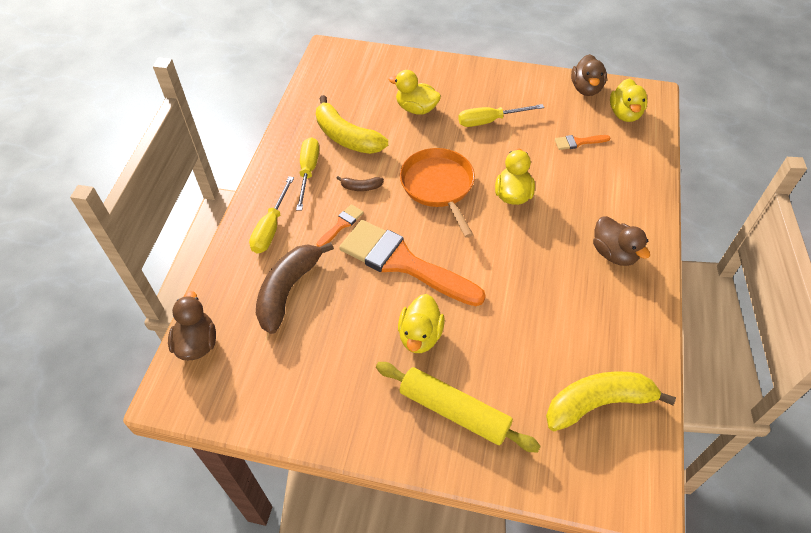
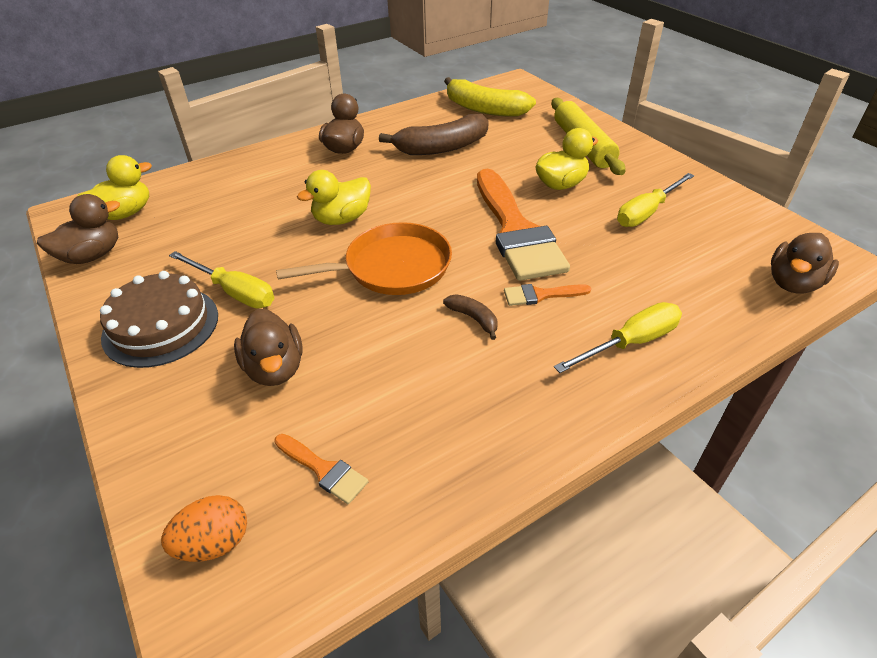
camera: 135 degrees left, 10 degrees down
(288, 290) = (657, 272): brown banana -> brown banana (442, 147)
(308, 171) = (518, 382): yellow screwdriver -> yellow screwdriver (646, 212)
(346, 137) = (413, 396): yellow banana -> none
(354, 61) = (214, 543): none -> orange egg
(416, 109) = (275, 368): yellow duck -> brown duck
(438, 186) = (392, 267): orange pan -> orange pan turned 135 degrees counterclockwise
(491, 89) = (161, 326): none -> brown cake
(578, 142) = (209, 219): orange brush -> orange brush (323, 470)

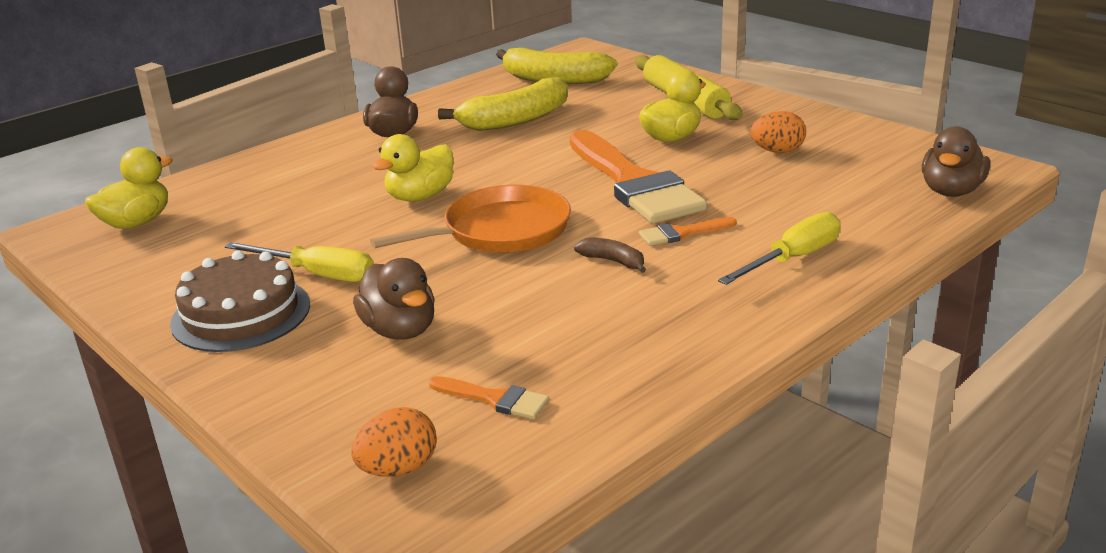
camera: 10 degrees left, 15 degrees down
(92, 256) = (115, 265): brown duck -> none
(442, 147) = (515, 120): brown banana -> yellow banana
(646, 212) = (777, 151): yellow screwdriver -> orange egg

